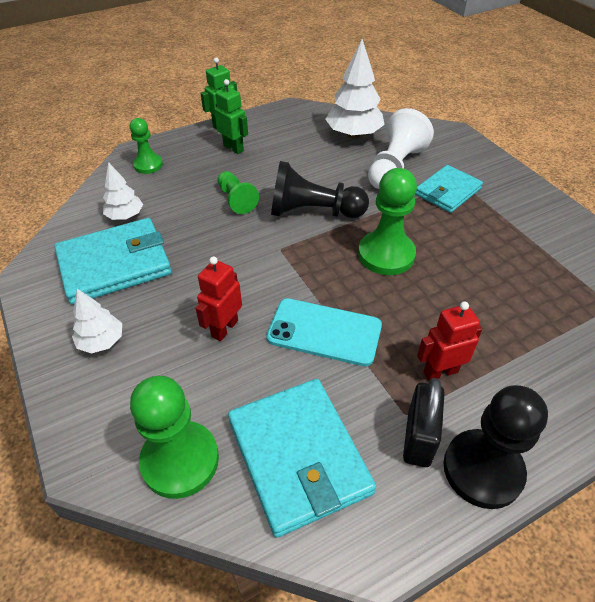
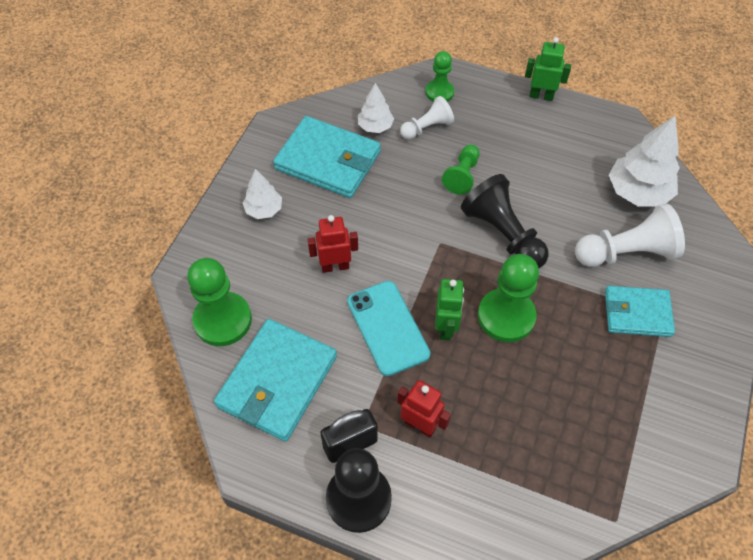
camera: 50 degrees right, 10 degrees up
(169, 190) = (427, 128): none -> white pawn
(233, 148) = (520, 126): green robot -> green robot (446, 327)

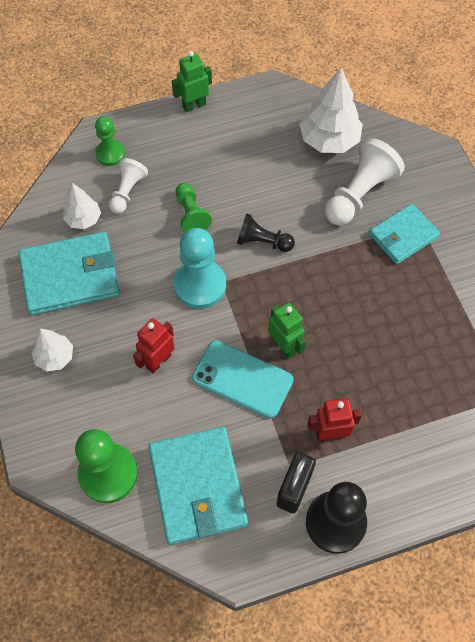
camera: 40 degrees left, 5 degrees up
(420, 233) = (200, 285): none -> turquoise pawn
(503, 234) = (262, 242): black pawn -> black pawn, size x0.61
(506, 316) = (319, 305): green pawn -> none

